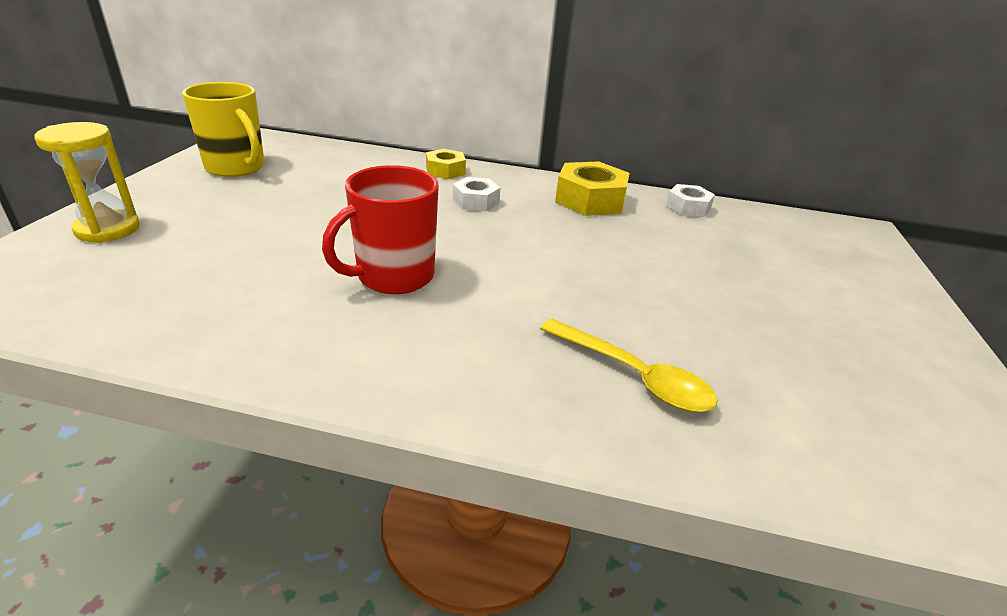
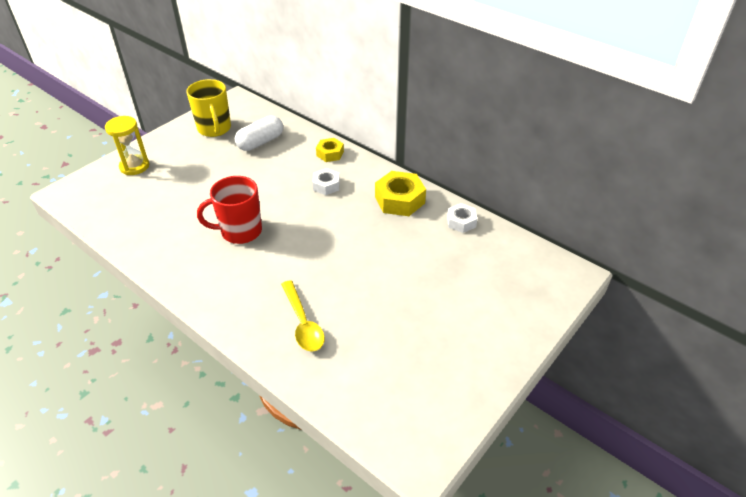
camera: 30 degrees right, 10 degrees up
(328, 172) = (260, 142): none -> white capsule

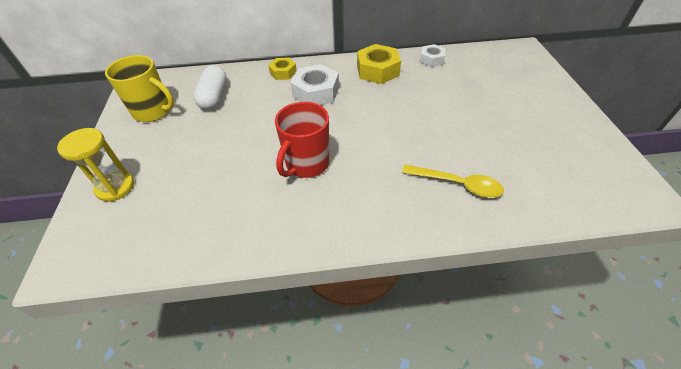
camera: 45 degrees left, 5 degrees up
(326, 185) = (316, 92): white nut -> white nut, size x1.67

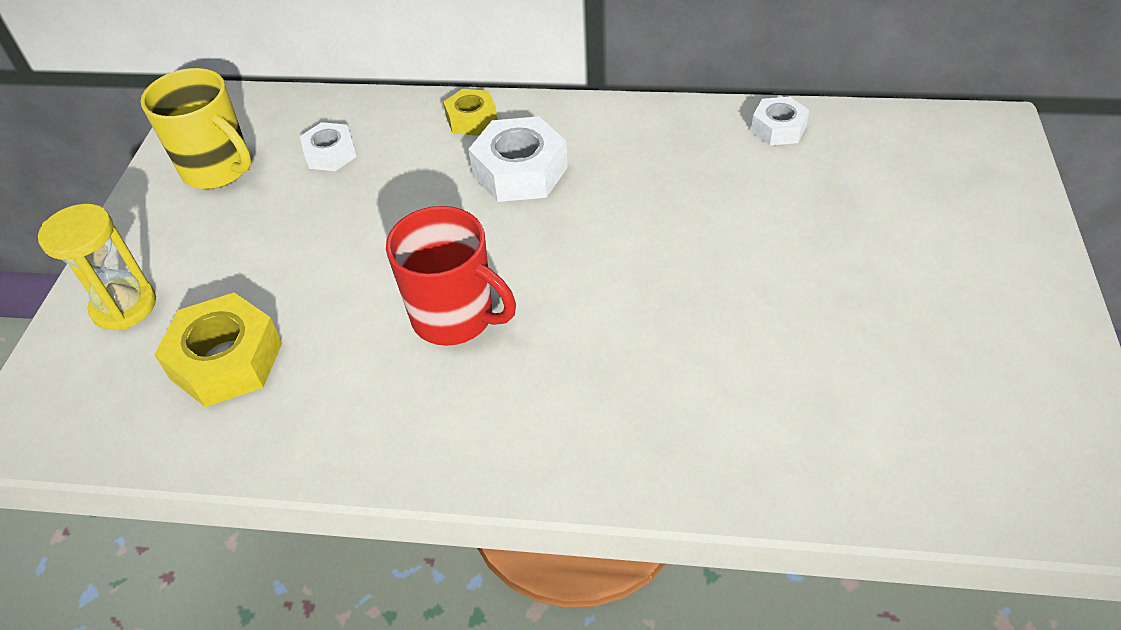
camera: 15 degrees right, 0 degrees up
(214, 97) = (330, 154): white capsule -> white nut
(306, 164) = (455, 317): red mug -> red mug turned 105 degrees counterclockwise
(377, 70) = (657, 139): yellow nut -> yellow nut (227, 360)
(457, 184) = (722, 406): yellow spoon -> none

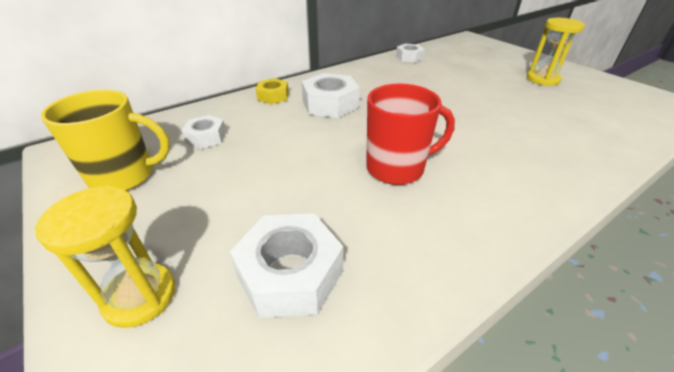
camera: 45 degrees left, 10 degrees down
(227, 360) = (290, 273): yellow nut -> white nut
(935, 301) = (542, 79): none -> yellow hourglass

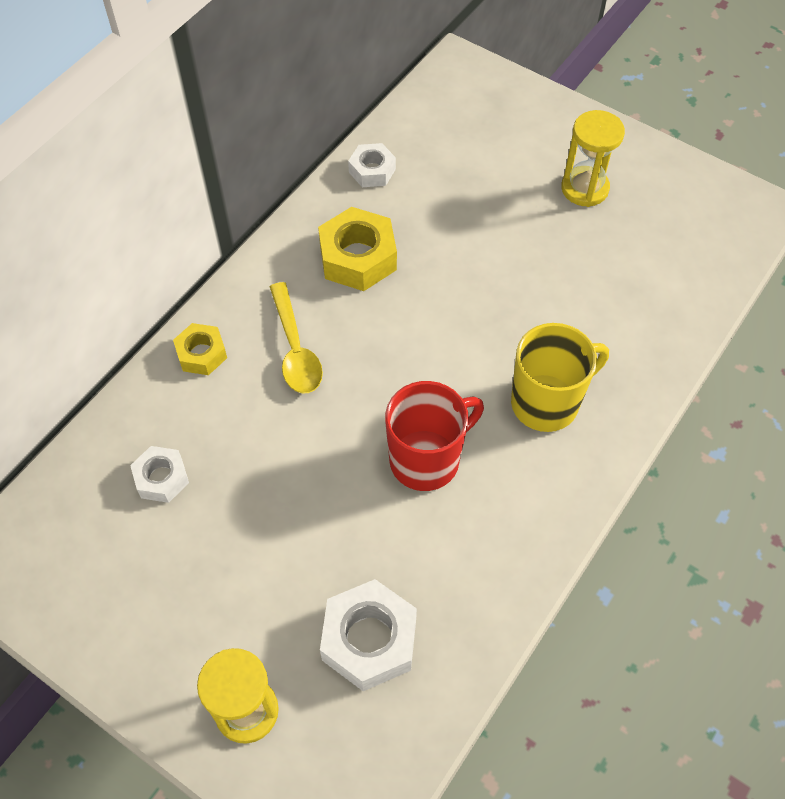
camera: 20 degrees left, 20 degrees up
(125, 176) = (108, 580): yellow mug -> yellow mug (547, 402)
(330, 104) = (295, 349): white nut -> yellow spoon
(387, 80) = (358, 257): none -> yellow nut

